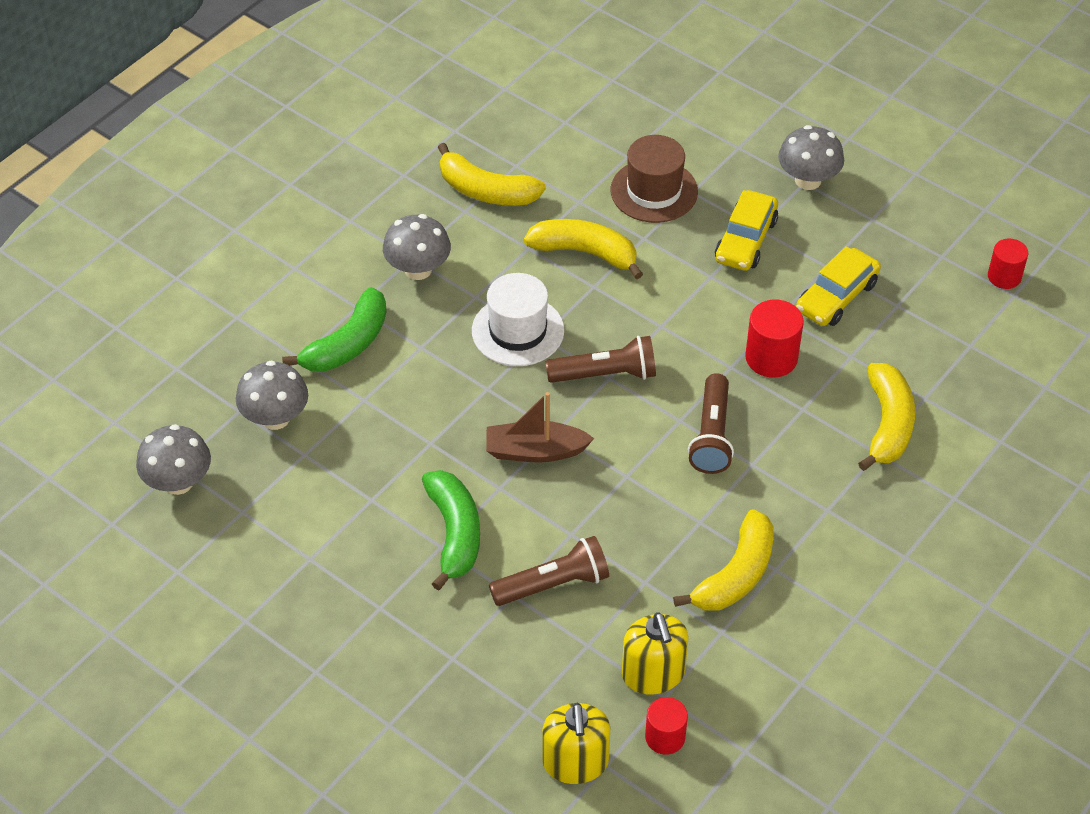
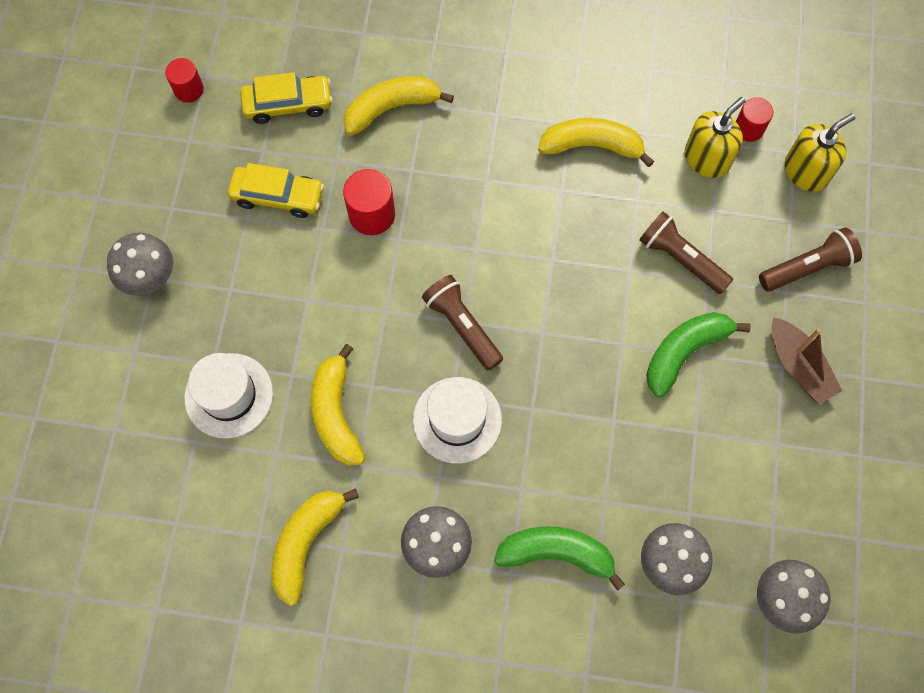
camera: 120 degrees left, 20 degrees up
(486, 191) = (306, 543): yellow banana -> yellow banana turned 150 degrees counterclockwise
(535, 451) = (571, 337): brown boat -> brown boat (798, 366)
(654, 191) = (229, 395): brown hat -> white hat
(711, 435) = (476, 220): brown flashlight -> brown flashlight (807, 268)
(745, 240) = (250, 292): yellow car -> yellow car (288, 104)

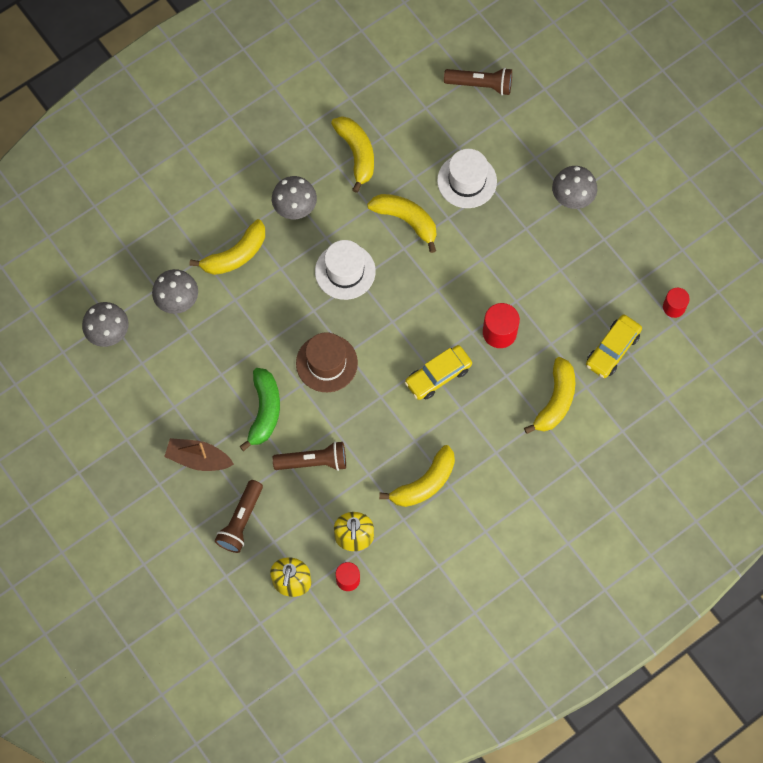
camera: 135 degrees right, 0 degrees up
(278, 196) = (558, 295): yellow car -> yellow car (438, 375)
(462, 326) = (390, 319): brown flashlight -> brown flashlight (481, 85)
(556, 553) = (235, 255): green banana -> yellow banana
(573, 342) = (326, 363): none -> brown hat

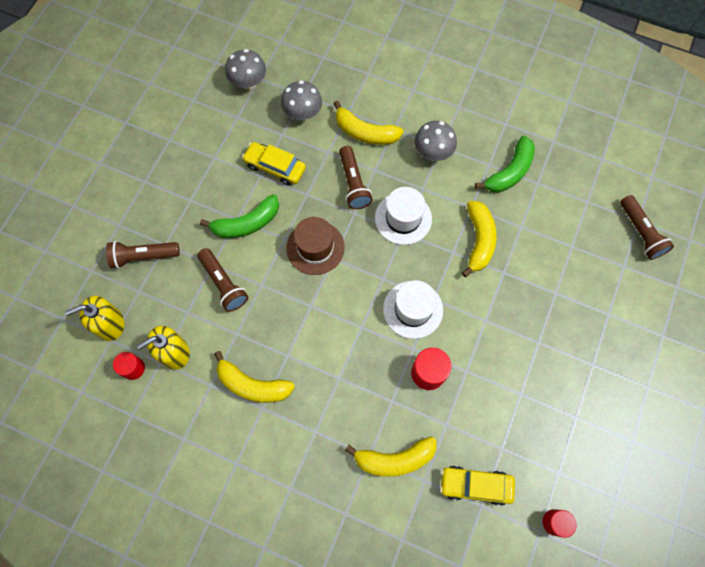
camera: 60 degrees right, 0 degrees up
(198, 459) = (180, 197): brown boat -> none
(283, 295) = (353, 183): none -> brown flashlight
(356, 153) = (509, 172): yellow banana -> green banana
(438, 375) = (357, 342): yellow car -> yellow car (275, 167)
(467, 181) = (547, 269): white hat -> white hat (413, 309)
(572, 197) = (595, 366): grey mushroom -> none

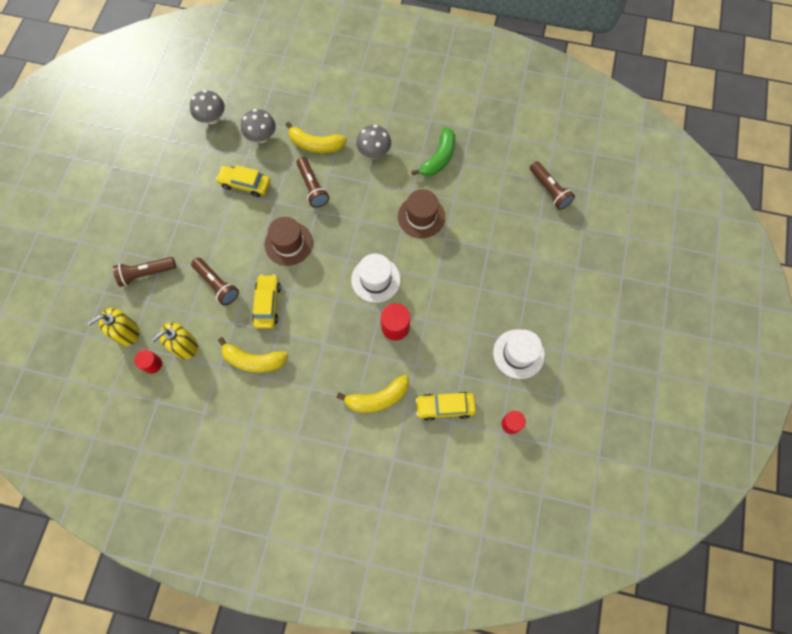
camera: 10 degrees left, 0 degrees up
(247, 223) = (229, 233): green banana -> none
(279, 318) = (267, 304): none -> yellow car
(403, 218) = (357, 209): white hat -> white hat (518, 354)
(478, 240) = (421, 217): yellow banana -> brown hat

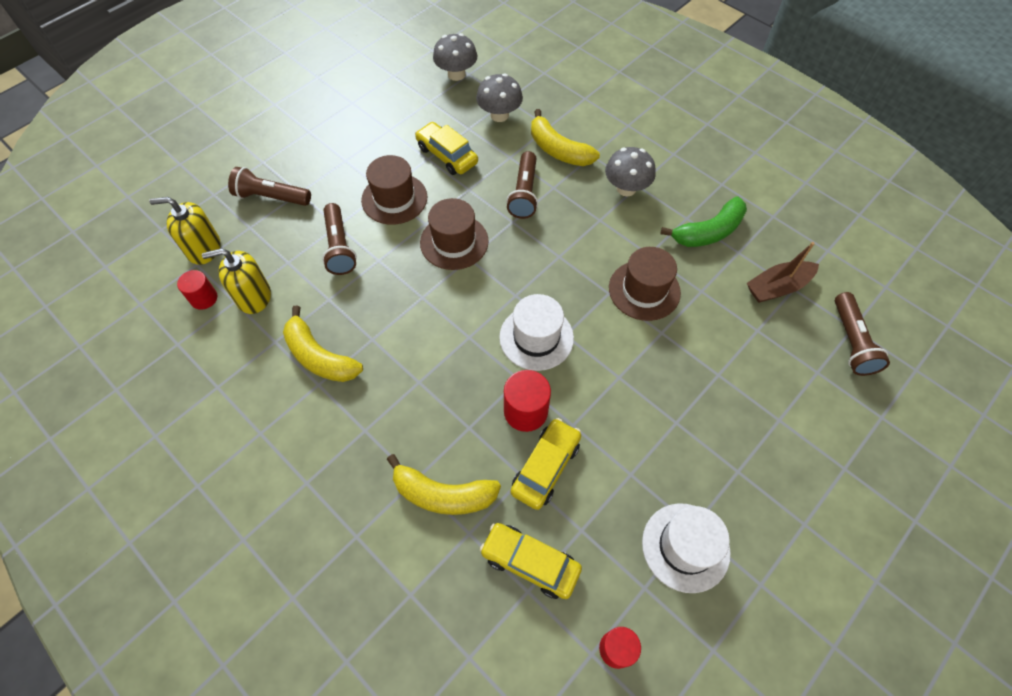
camera: 30 degrees right, 10 degrees down
(230, 233) = (394, 199): none -> brown hat
(267, 304) = (382, 299): yellow car -> yellow car (545, 467)
(495, 176) = (777, 287): none -> brown boat

